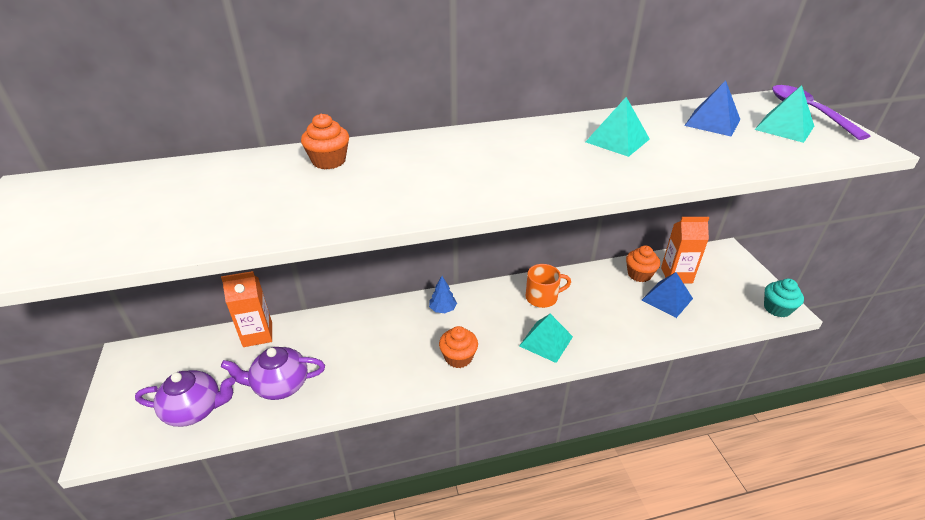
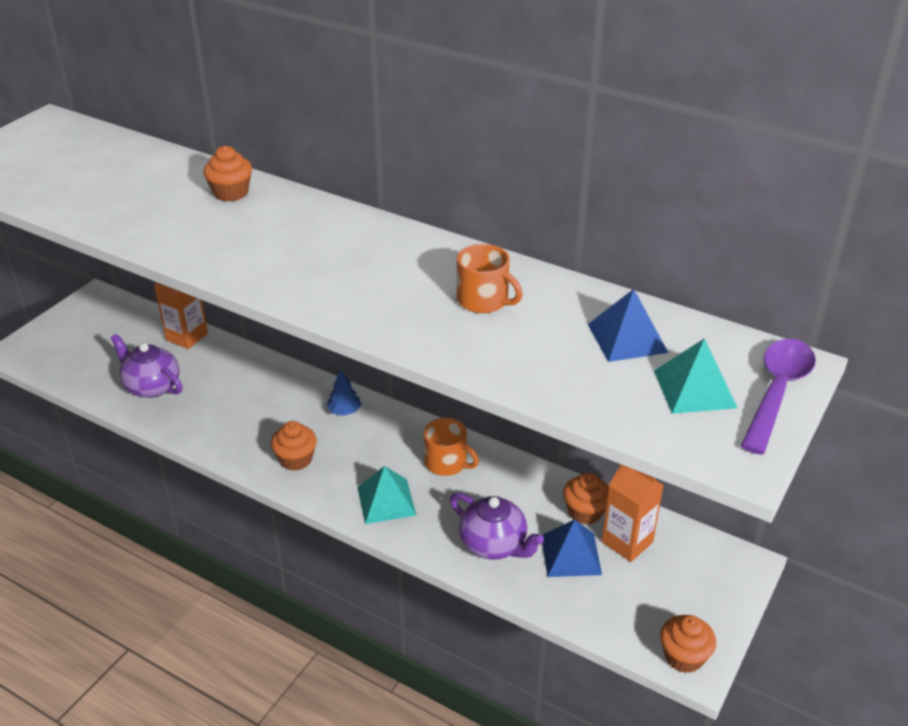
camera: 45 degrees right, 0 degrees up
(195, 410) = (85, 365): purple teapot -> purple teapot (494, 545)
(617, 140) = (484, 300): turquoise pyramid -> orange mug
(777, 308) = (684, 656): turquoise cupcake -> orange cupcake

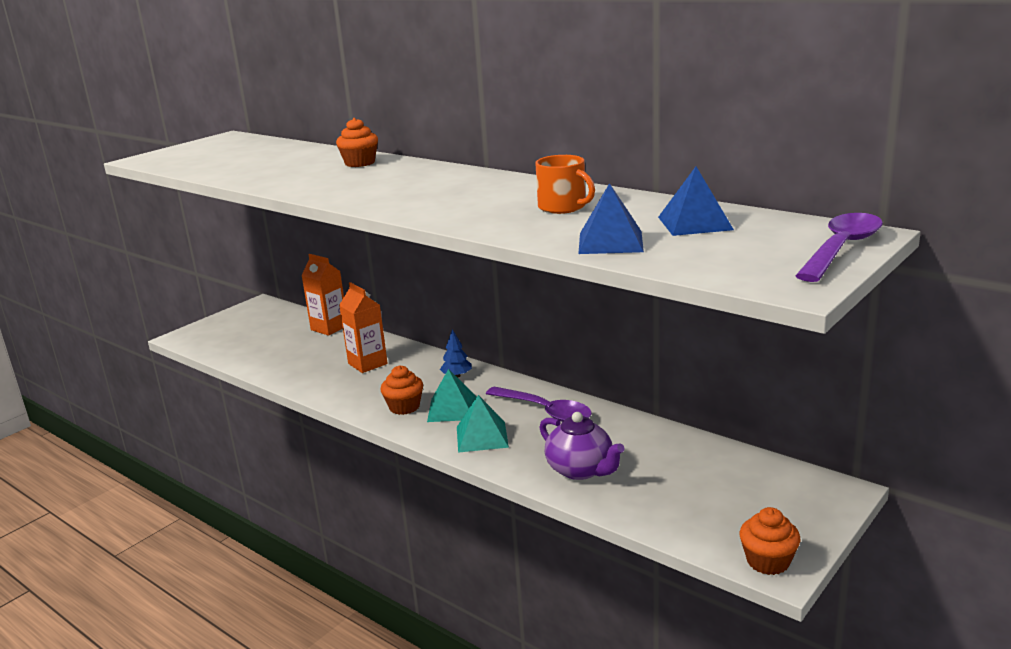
camera: 10 degrees right, 15 degrees down
(151, 386) = (289, 358): purple teapot -> none
(447, 463) = (545, 411): orange mug -> purple spoon
(571, 554) = (657, 479): blue pyramid -> blue pyramid (610, 242)
(585, 512) = (676, 448): orange cupcake -> none
(627, 542) = (717, 471): orange carton -> orange carton (367, 364)
(694, 388) = (756, 248): turquoise pyramid -> turquoise pyramid (452, 409)

